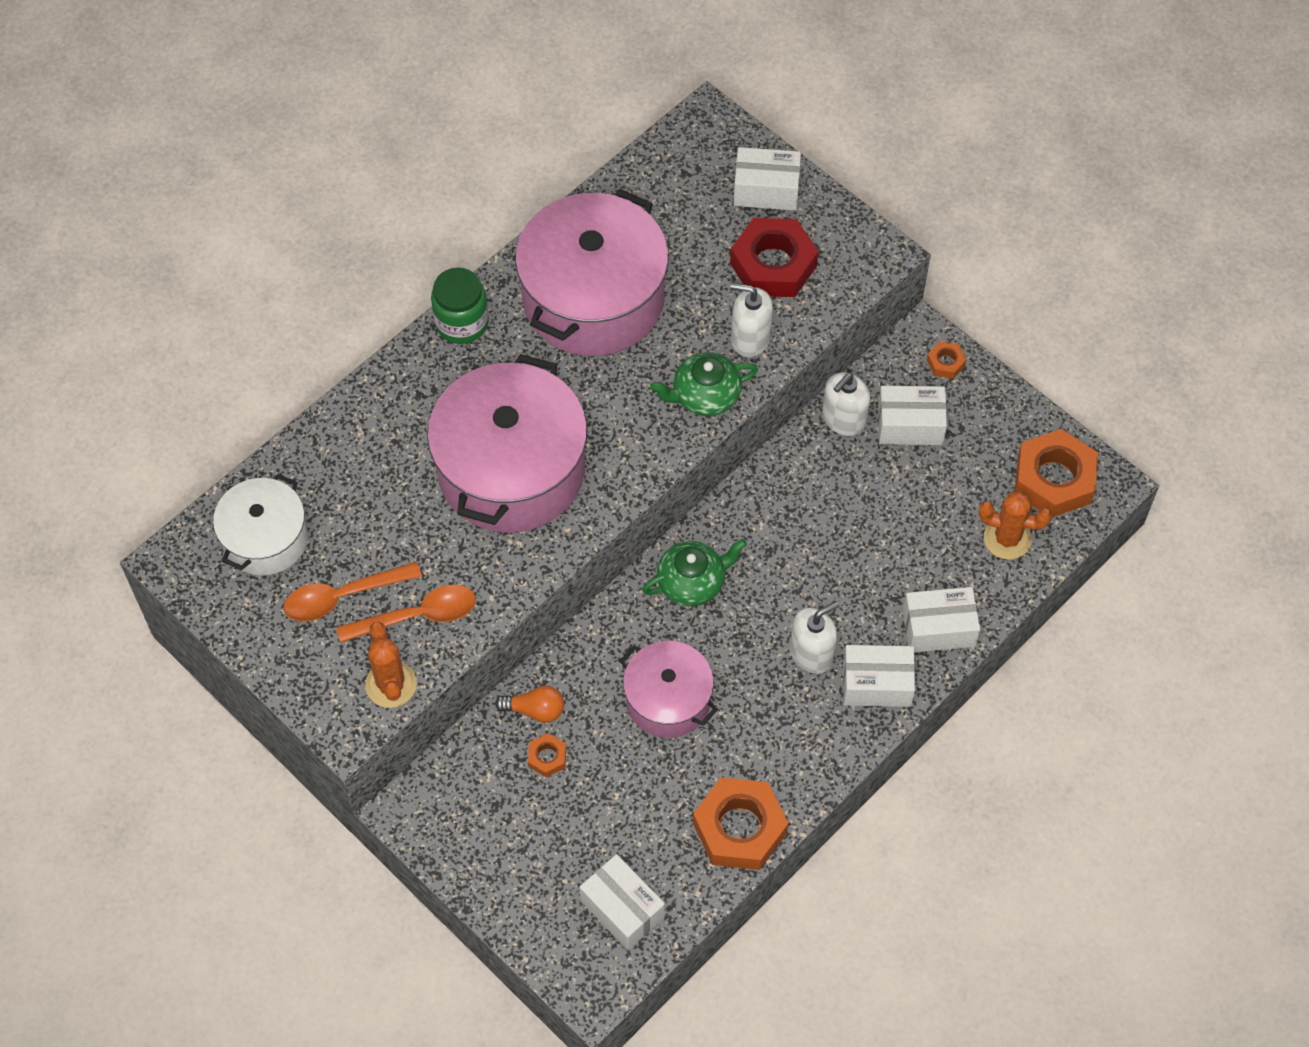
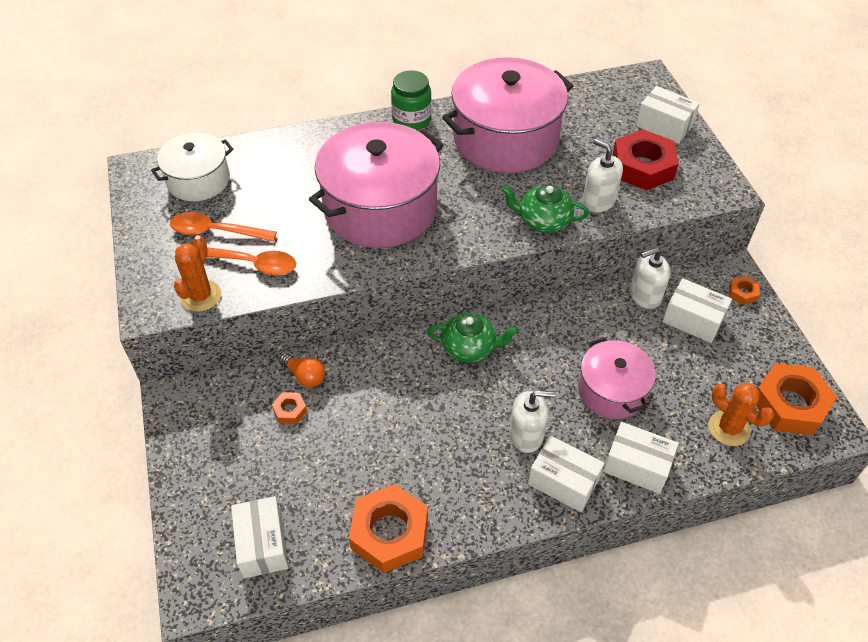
camera: 30 degrees right, 10 degrees down
(668, 700) = (400, 415): pink pot -> pink pot (612, 391)

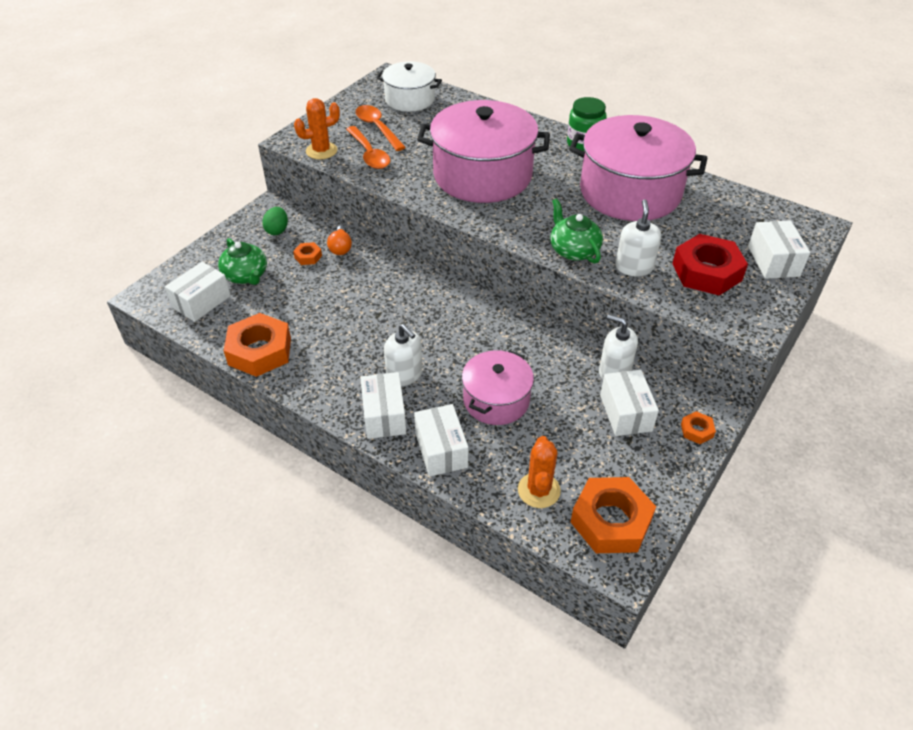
camera: 50 degrees right, 5 degrees down
(219, 412) = (277, 230): none -> green egg
(470, 347) = (449, 306): green teapot -> green teapot (246, 275)

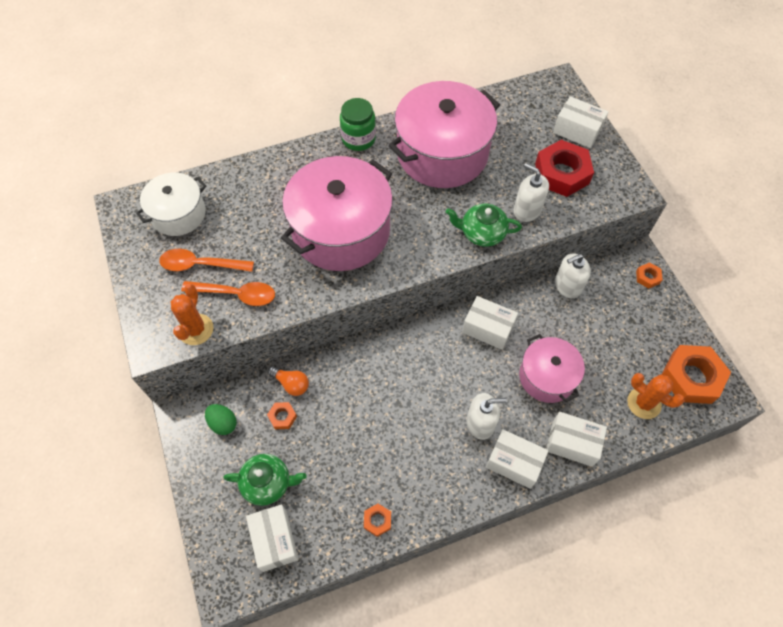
camera: 55 degrees left, 15 degrees up
(260, 351) = (377, 520): orange nut -> orange nut, size x0.45
(625, 413) = (608, 306): white box -> white box (488, 328)

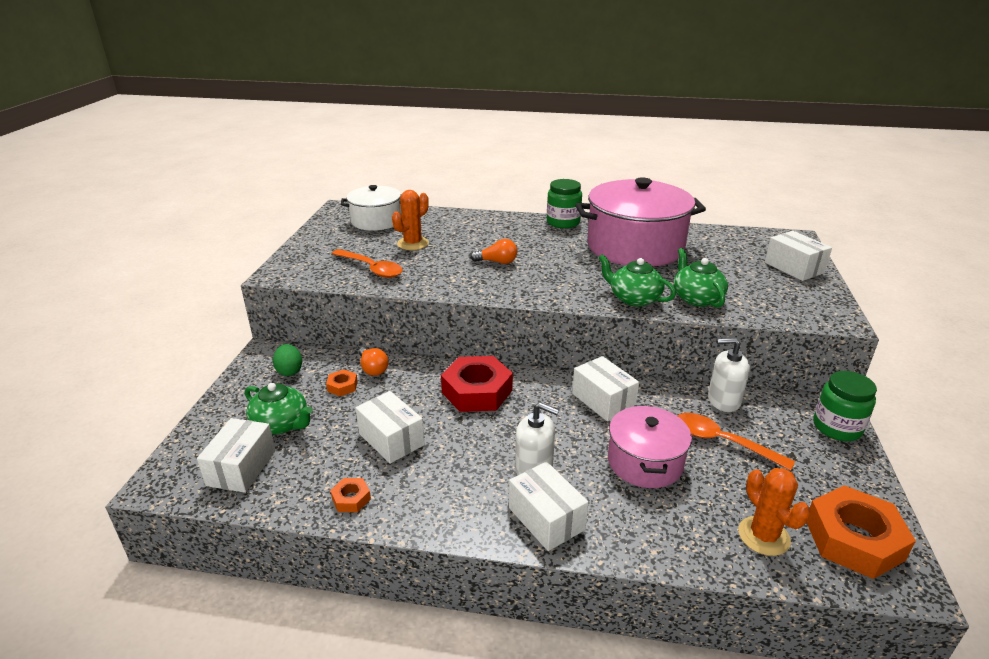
camera: 30 degrees right, 30 degrees down
(196, 329) = (318, 276): orange cactus -> orange cactus (413, 243)
(201, 265) = (363, 247): orange spoon -> orange spoon (722, 442)
(341, 231) = (497, 262): pink pot -> orange light bulb
(527, 210) = (696, 298): white soap dispenser -> green teapot
(562, 173) = (755, 287): red nut -> red nut (477, 391)
(572, 443) = (635, 533): white box -> white box (391, 439)
(647, 277) = (837, 427): orange nut -> green jar

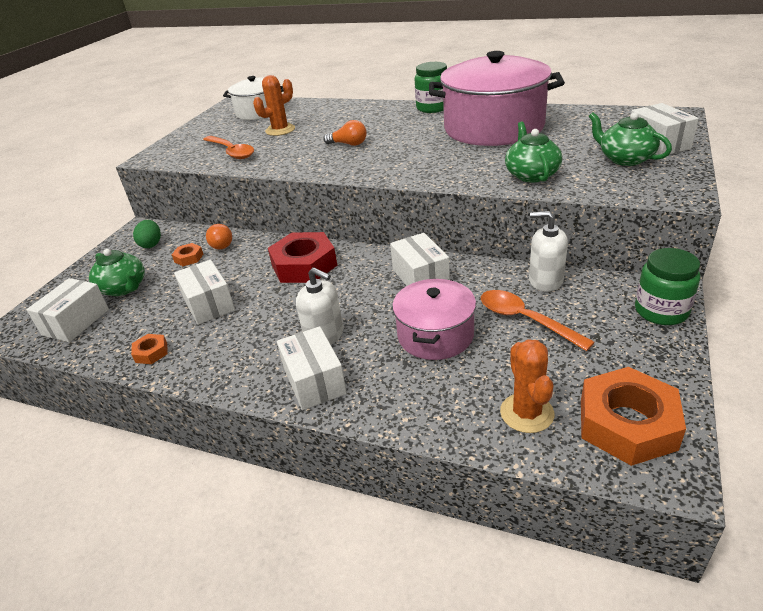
camera: 15 degrees right, 5 degrees up
(634, 299) = (465, 175): green teapot -> green teapot (625, 159)

